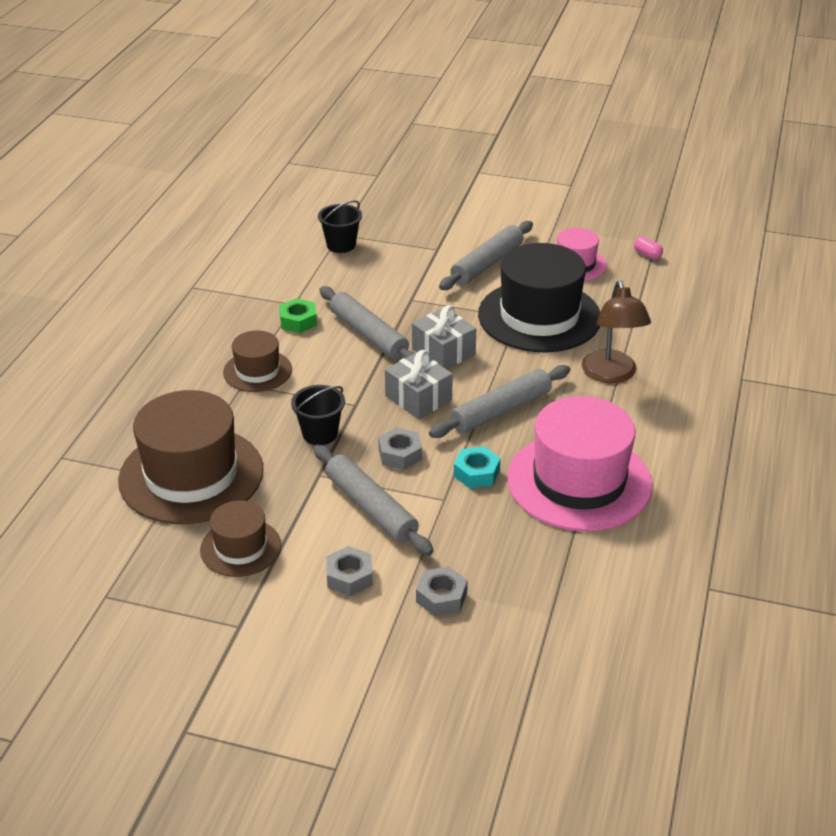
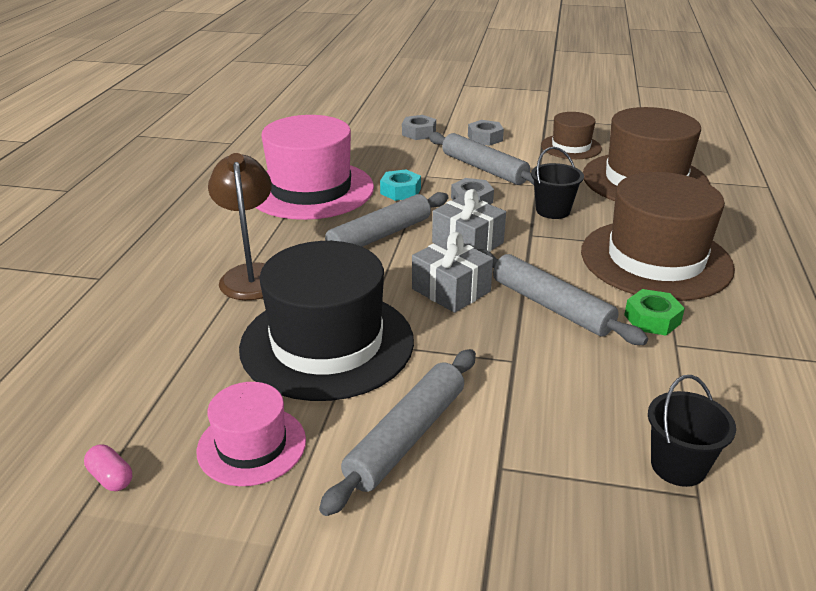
camera: 175 degrees right, 5 degrees down
(257, 371) = (655, 259): brown hat -> brown hat, size x1.89

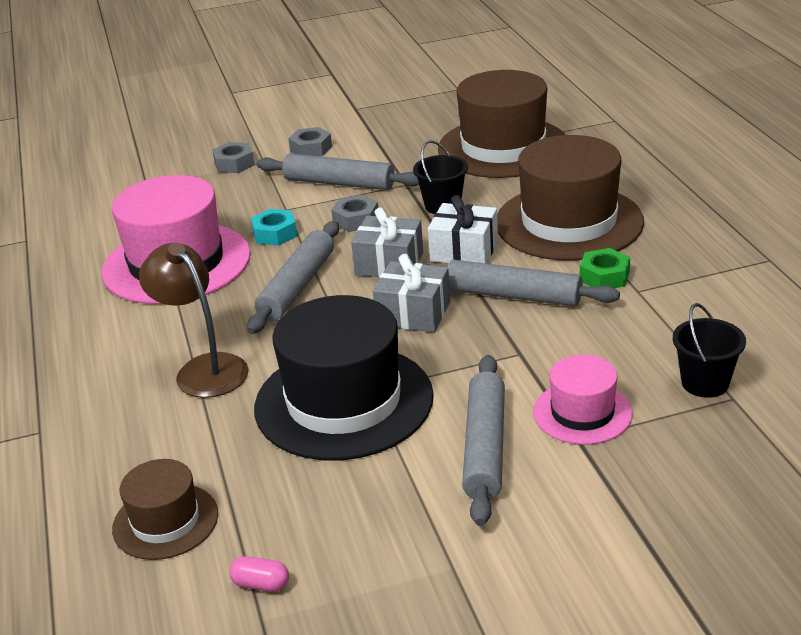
camera: 25 degrees left, 0 degrees up
(252, 445) = (360, 508): pink hat -> pink hat (582, 413)
(539, 253) = (464, 251): none -> white gift
(571, 147) = (406, 133): brown hat -> brown hat (165, 521)

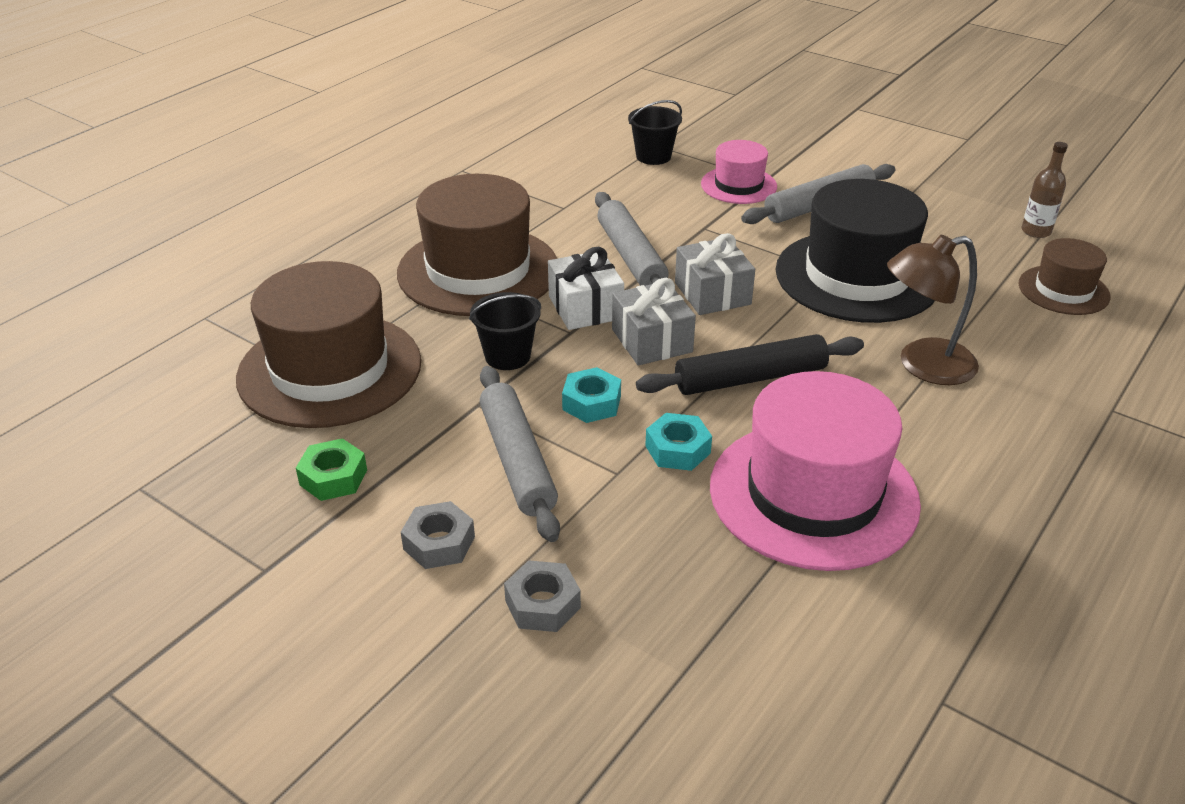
camera: 130 degrees left, 5 degrees up
(203, 369) = (923, 366): brown lamp -> brown lamp turned 60 degrees clockwise
(261, 584) = (1036, 231): pink capsule -> brown bottle
(297, 286) = (750, 378): grey rolling pin -> black rolling pin
(356, 220) = (591, 403): grey nut -> turquoise nut
(604, 276) = (557, 226): green nut -> green nut (333, 477)

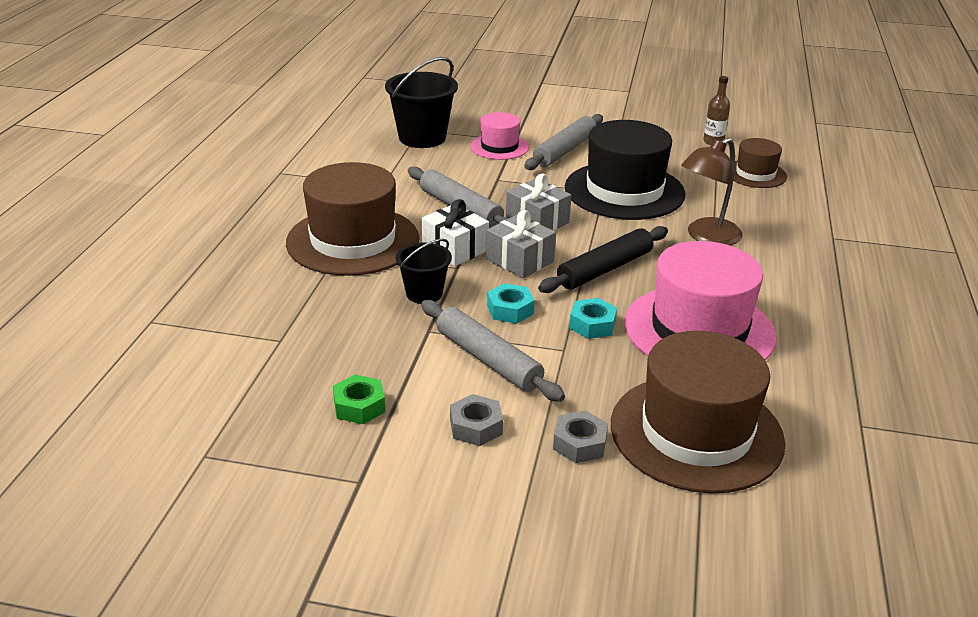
camera: 25 degrees left, 5 degrees down
(330, 370) = (292, 334): brown hat -> brown hat (696, 432)
(653, 156) = (422, 138): black bucket -> black bucket, size x1.68

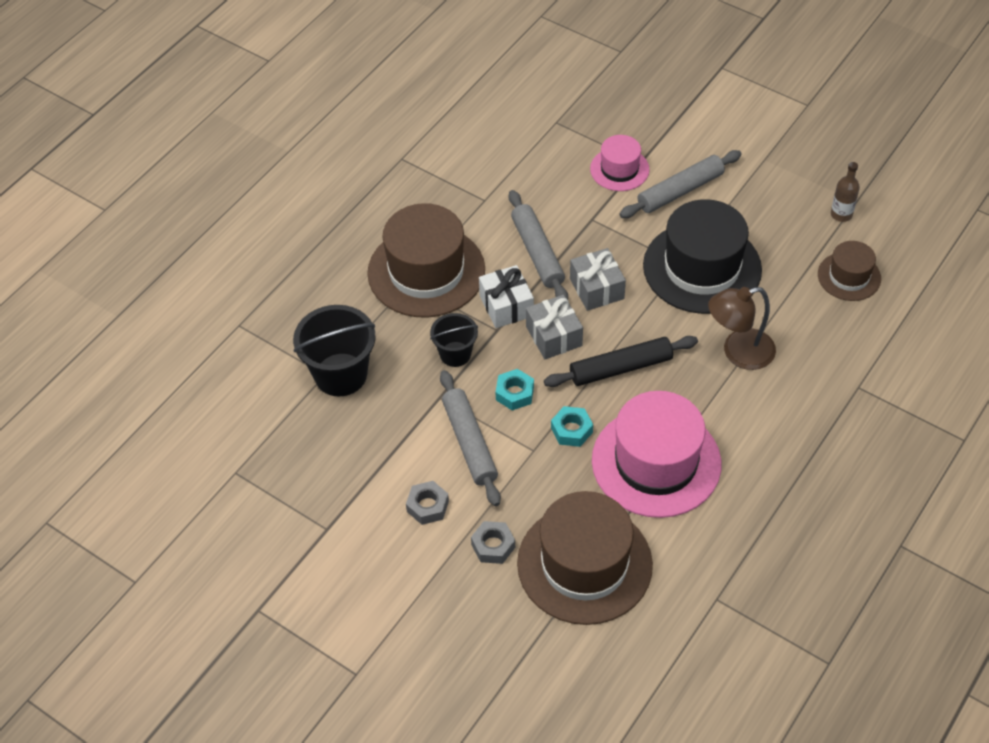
camera: 25 degrees right, 20 degrees up
(359, 406) = (355, 460): green nut -> none
(422, 138) = (552, 136): black bucket -> black bucket (340, 374)

